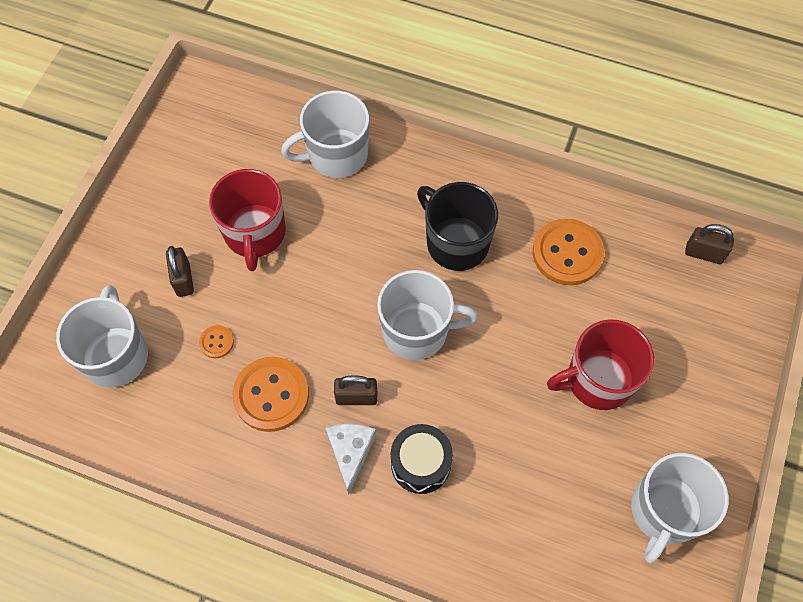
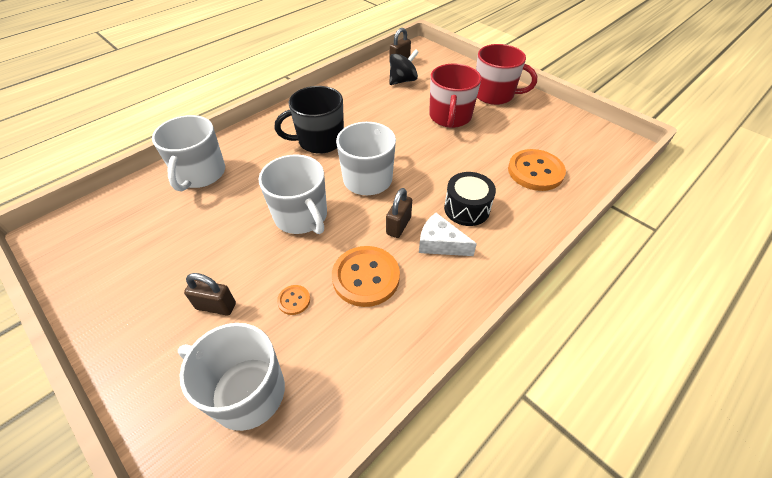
camera: 65 degrees left, 15 degrees down
(255, 233) = (218, 241): red mug -> red mug (494, 94)
(567, 253) = (363, 102): orange button -> orange button (535, 171)
(651, 280) = (402, 81): none -> black spinning top
(664, 511) = (540, 120): white mug -> white mug (301, 216)

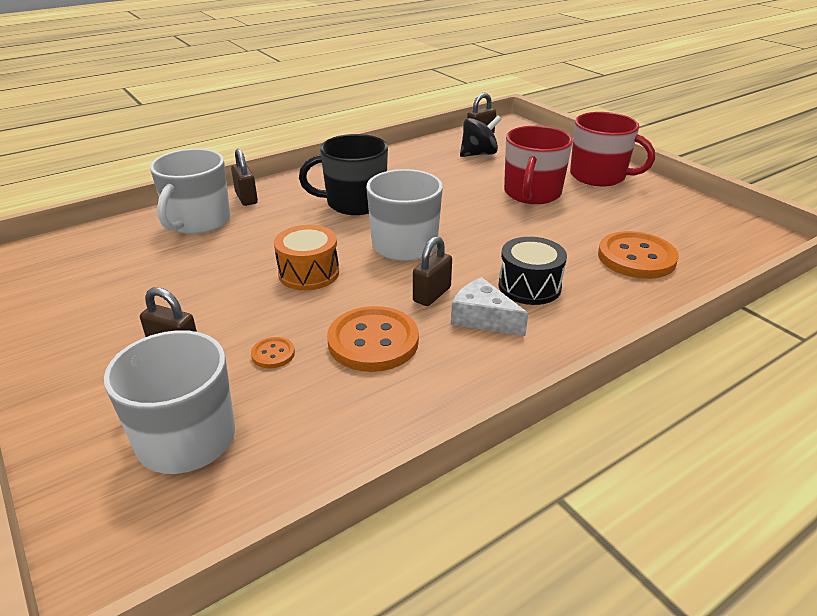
camera: 10 degrees right, 15 degrees down
(233, 145) = (246, 198): none -> brown padlock
(301, 216) = (309, 273): white mug -> orange drum

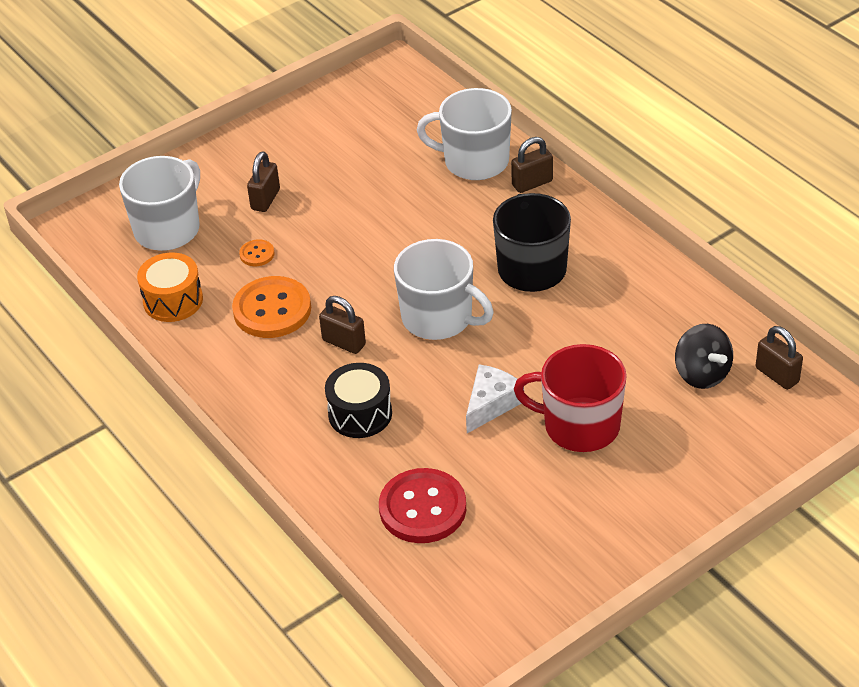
camera: 90 degrees right, 10 degrees up
(309, 273) = (378, 255): orange drum -> orange drum (173, 300)
(483, 318) = (305, 379): white cheese -> white cheese (491, 404)
(599, 176) = (647, 500): red mug -> none
(636, 258) = (422, 508): orange button -> red button

